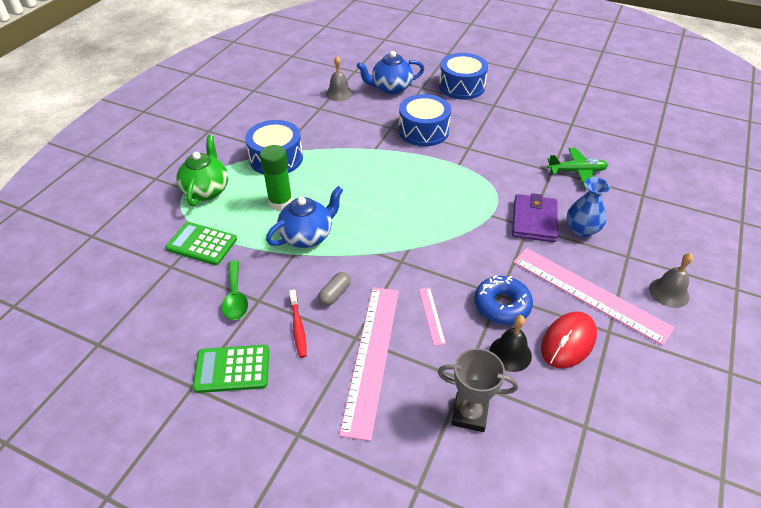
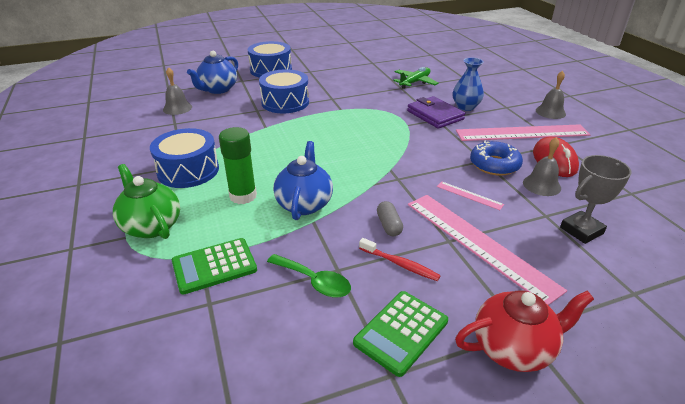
camera: 45 degrees left, 10 degrees down
(275, 438) = (513, 348): none -> red teapot
(510, 353) = (541, 185): black bell -> grey bell

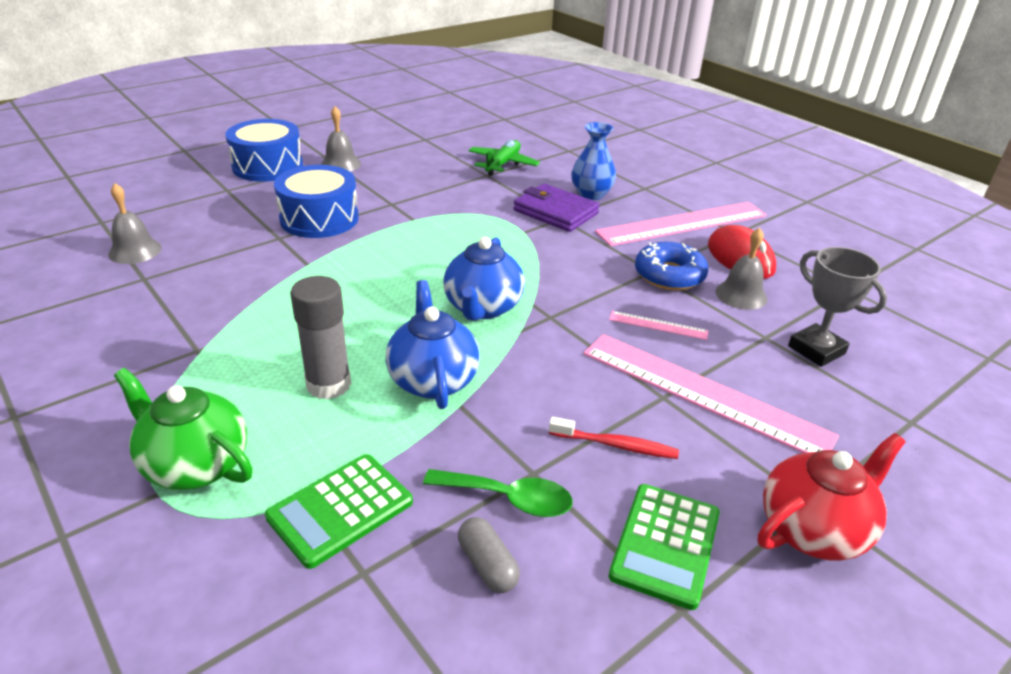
camera: 20 degrees left, 0 degrees up
(188, 170) = (212, 357): blue drum -> none
(218, 89) = (192, 209): blue teapot -> blue teapot (483, 308)
(243, 196) = (328, 384): green glue stick -> grey glue stick
(389, 225) = (572, 390): grey capsule -> grey capsule (487, 565)
(550, 112) = (703, 189): grey bell -> grey bell (340, 164)
(581, 230) = (816, 350): grey trophy -> grey trophy turned 75 degrees counterclockwise

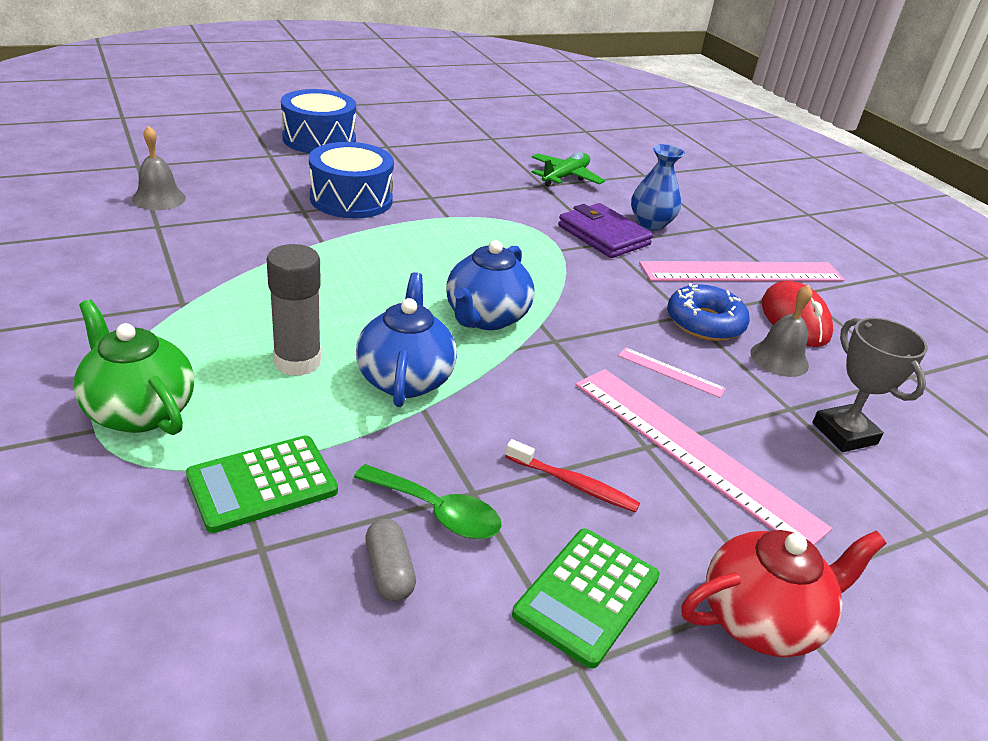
camera: 10 degrees right, 0 degrees up
(340, 164) = (394, 149): grey bell -> none

